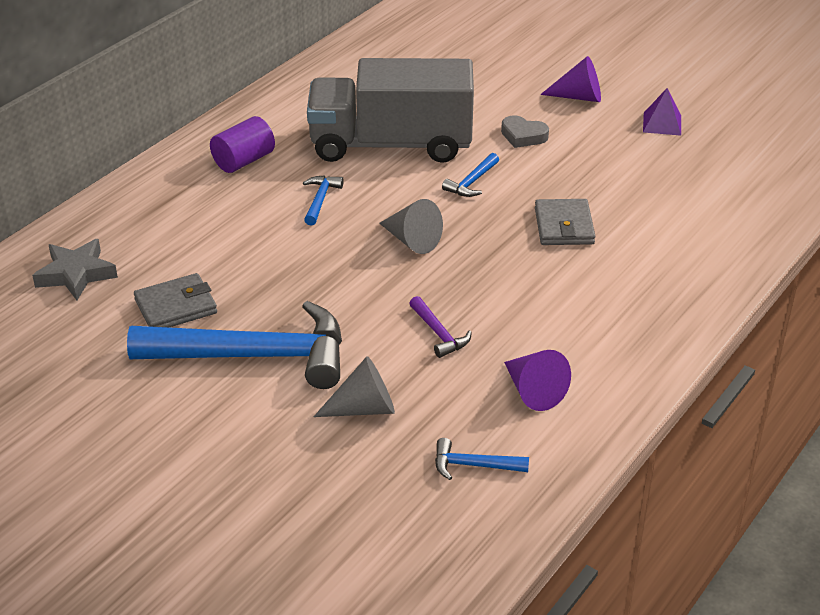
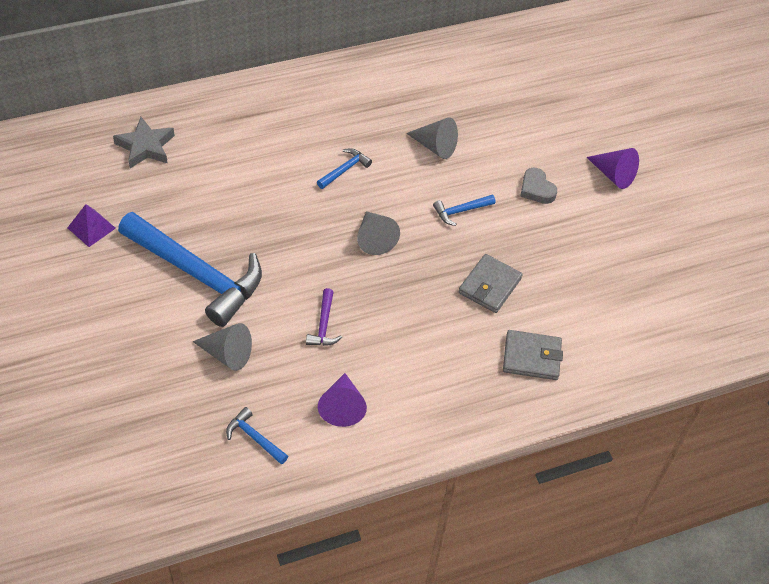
camera: 30 degrees right, 15 degrees up
(176, 307) = (182, 207): grey wallet -> grey wallet (531, 357)
(244, 161) = (324, 108): purple cylinder -> none
(391, 144) = (435, 146): grey truck -> grey cone
(662, 123) = (653, 234): purple pyramid -> purple pyramid (91, 228)

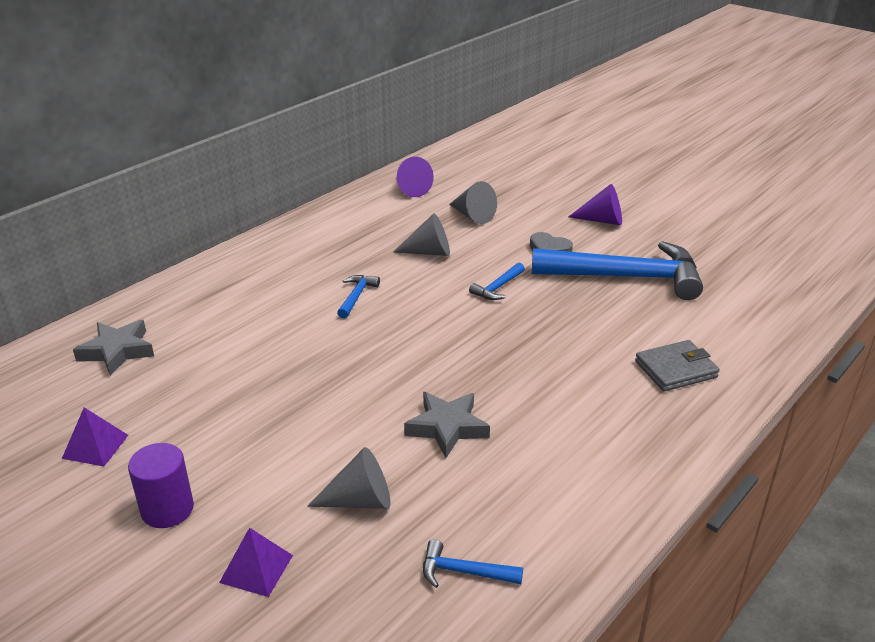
camera: 25 degrees left, 20 degrees down
(109, 300) = (167, 509): none -> purple cylinder
(136, 371) = (256, 568): none -> purple pyramid
(196, 274) = (262, 439): blue hammer -> blue hammer (625, 277)
(323, 325) = (447, 427): purple hammer -> grey star
(342, 406) = (535, 493): purple cone -> purple cone (410, 189)
(374, 238) = (434, 337): grey cone -> grey cone (472, 216)
(489, 286) = (580, 331): grey wallet -> none

